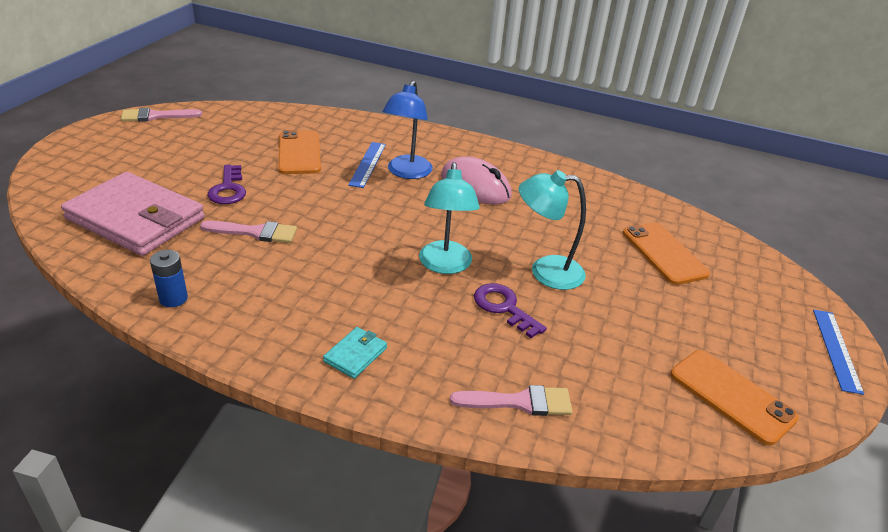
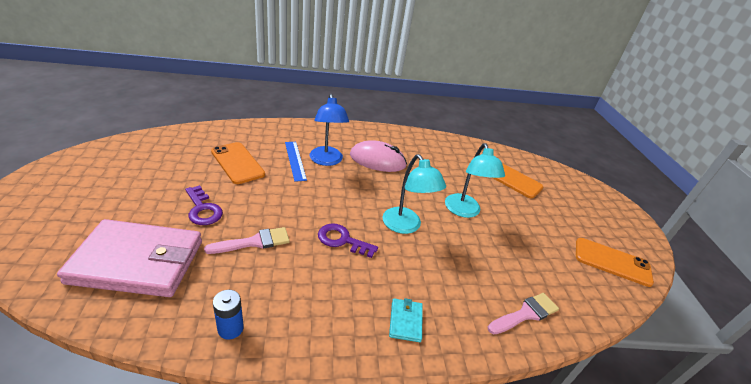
camera: 30 degrees left, 0 degrees up
(156, 116) = (85, 156): pink brush -> none
(504, 307) = (463, 246): purple key -> purple key (342, 240)
(545, 271) = (464, 211): turquoise lamp -> turquoise lamp turned 75 degrees counterclockwise
(836, 349) = (626, 214): blue ruler -> none

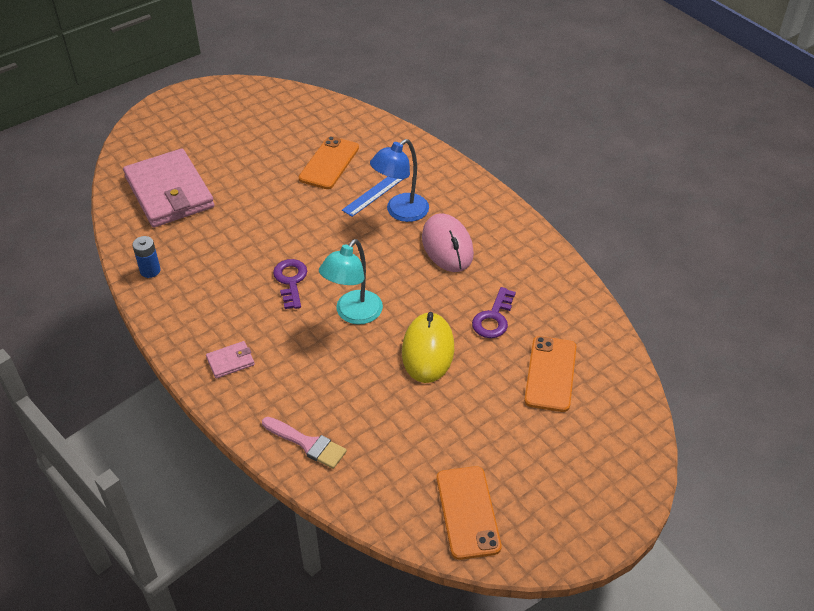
camera: 65 degrees right, 10 degrees up
(203, 209) = (249, 184): purple key -> purple key (493, 318)
(254, 242) = (239, 233): pink brush -> none
(405, 321) = (230, 361): turquoise wallet -> pink wallet
(464, 211) = (428, 350): turquoise lamp -> yellow mouse

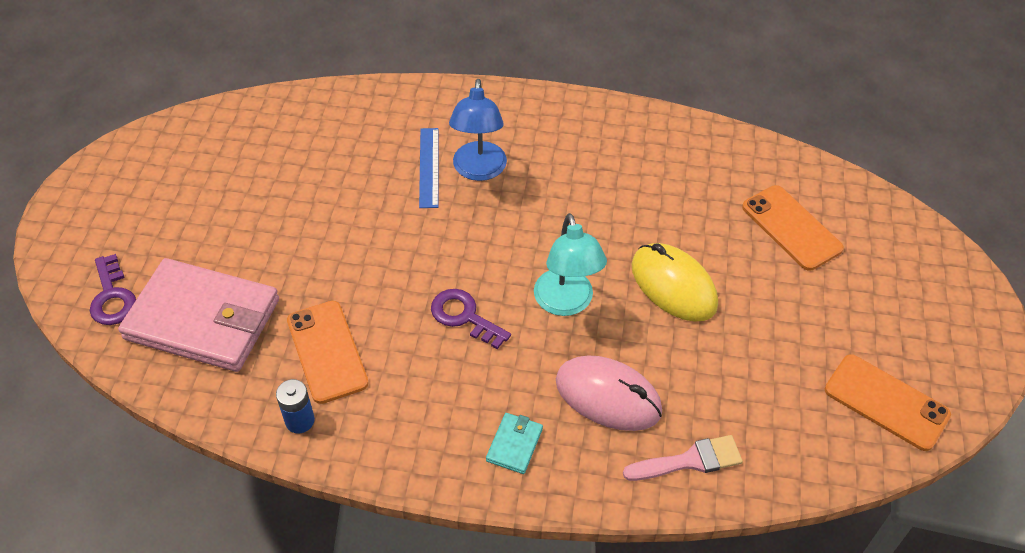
camera: 45 degrees left, 5 degrees up
(230, 361) = (514, 444): pink wallet -> turquoise wallet
(329, 163) = (342, 168): orange phone -> orange phone (327, 351)
(447, 246) = (563, 174): pink mouse -> pink mouse (608, 396)
(493, 318) = (687, 213): purple key -> purple key (112, 297)

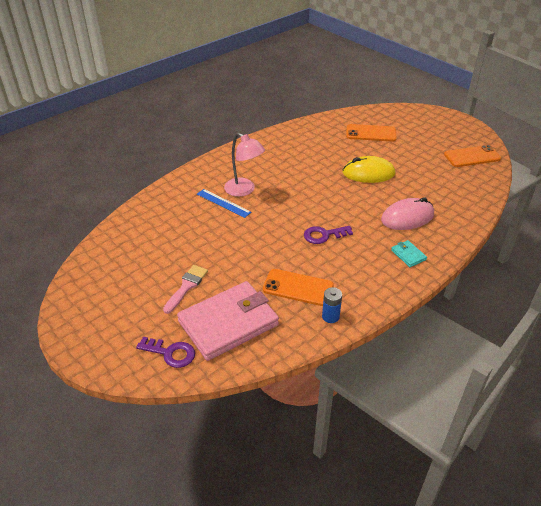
camera: 50 degrees left, 10 degrees down
(478, 170) = (244, 190): blue lamp -> pink lamp
(566, 303) = (347, 204): turquoise lamp -> none
(689, 461) = (458, 213): pink brush -> pink brush (186, 286)

